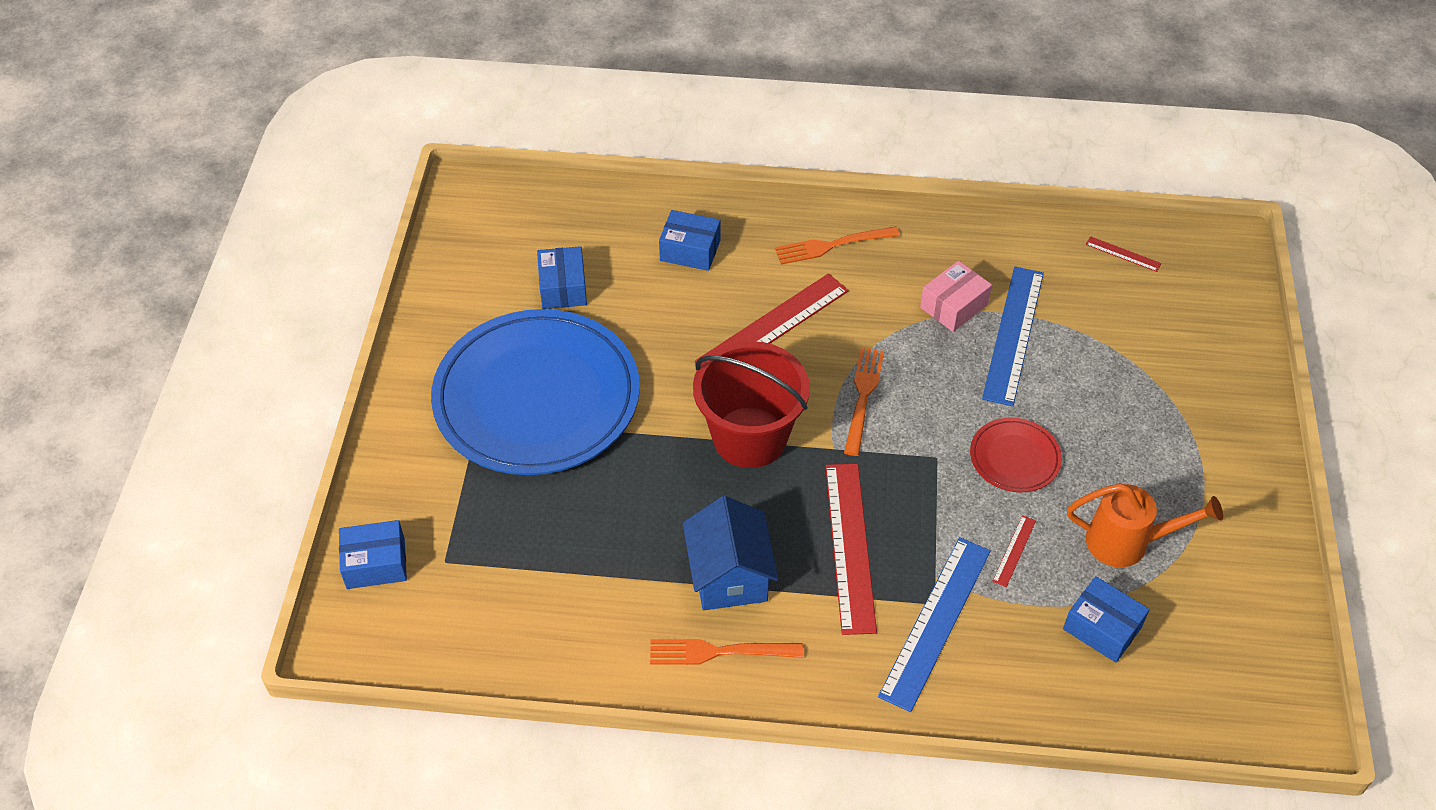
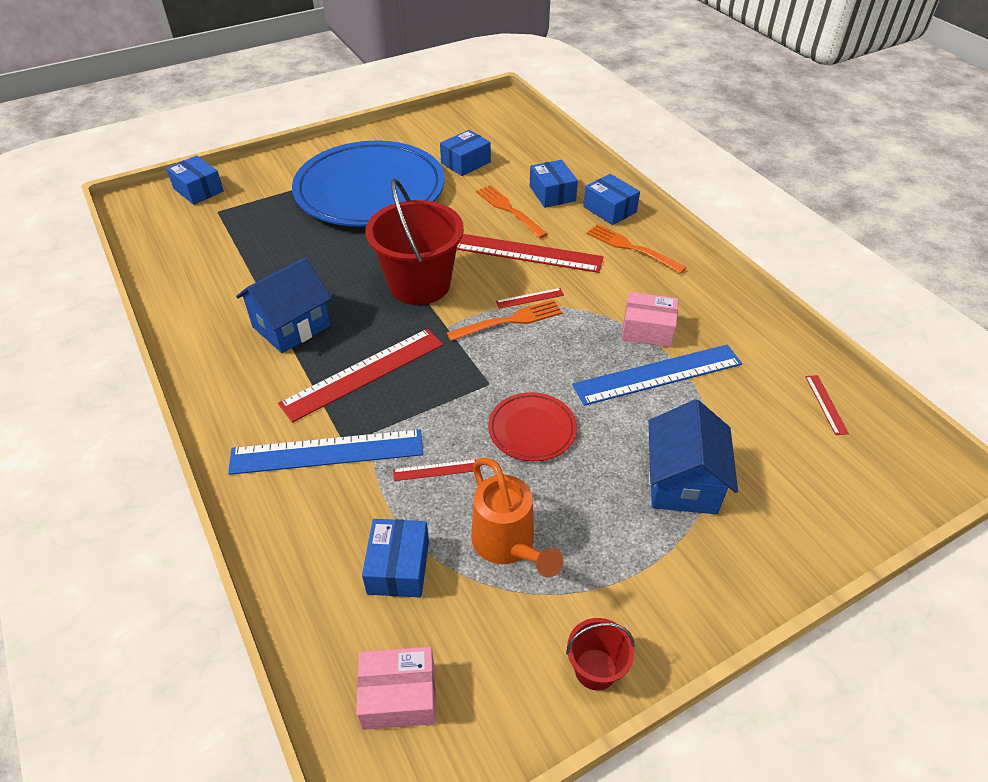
camera: 55 degrees right, 5 degrees down
(719, 652) = (222, 349): orange fork -> orange fork (509, 210)
(758, 223) = (609, 209): none -> blue box
(843, 363) = (530, 298): none -> red ruler
(1139, 394) = (682, 482): none -> blue house
(1221, 684) = (399, 696): none -> pink box
(1268, 550) = (595, 669): none -> red bucket

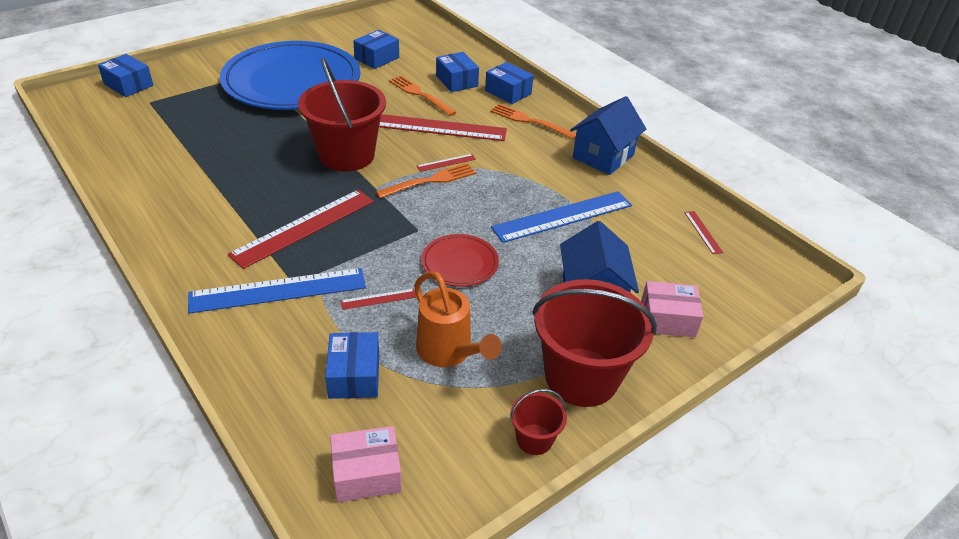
camera: 10 degrees left, 5 degrees down
(291, 326) = (232, 193): blue house -> blue house (603, 156)
(647, 330) = (550, 183): pink box -> pink box (667, 319)
(659, 590) = (581, 377): none -> red bucket

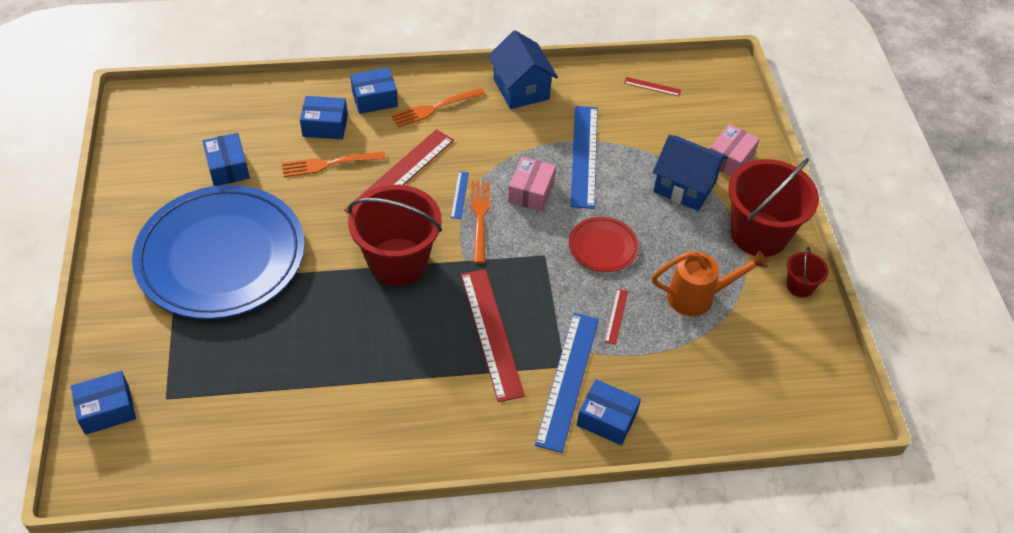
camera: 60 degrees left, 10 degrees up
(354, 375) = (692, 363): blue box -> blue box (606, 419)
(366, 473) = (787, 390): pink box -> pink box (531, 192)
(446, 163) = (460, 195): red ruler -> blue ruler

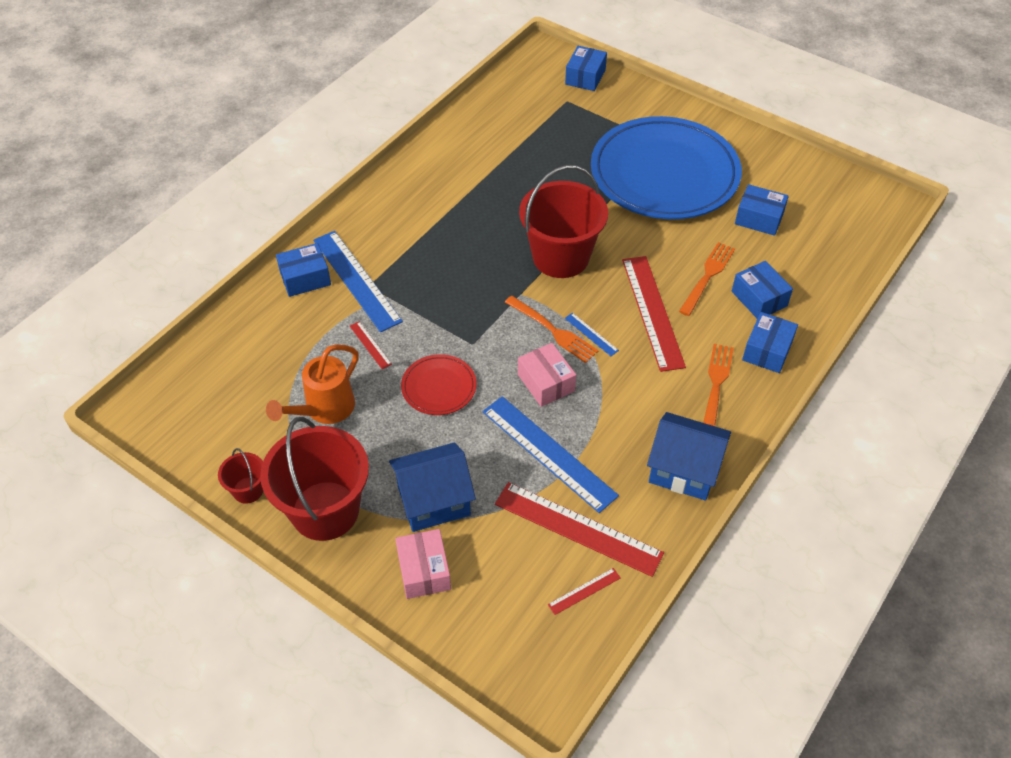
camera: 135 degrees right, 0 degrees up
(325, 126) = (759, 298): blue box -> blue box turned 75 degrees counterclockwise
(491, 333) = (440, 266): red ruler -> red ruler (578, 528)

